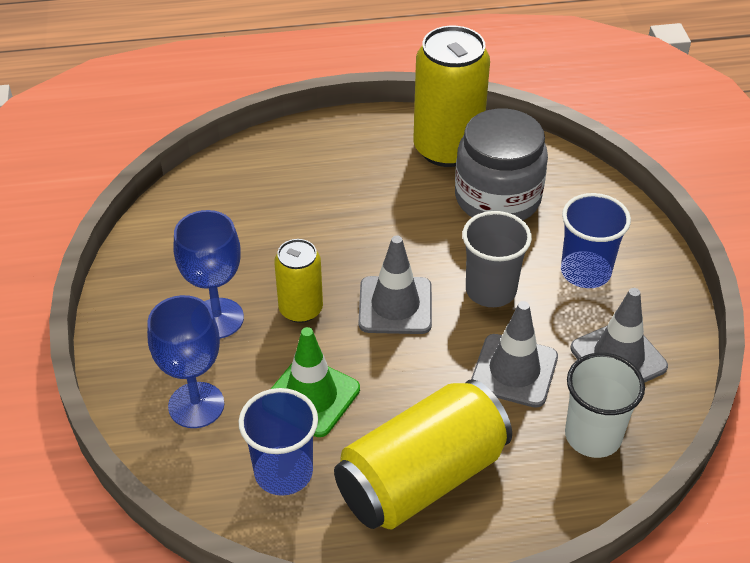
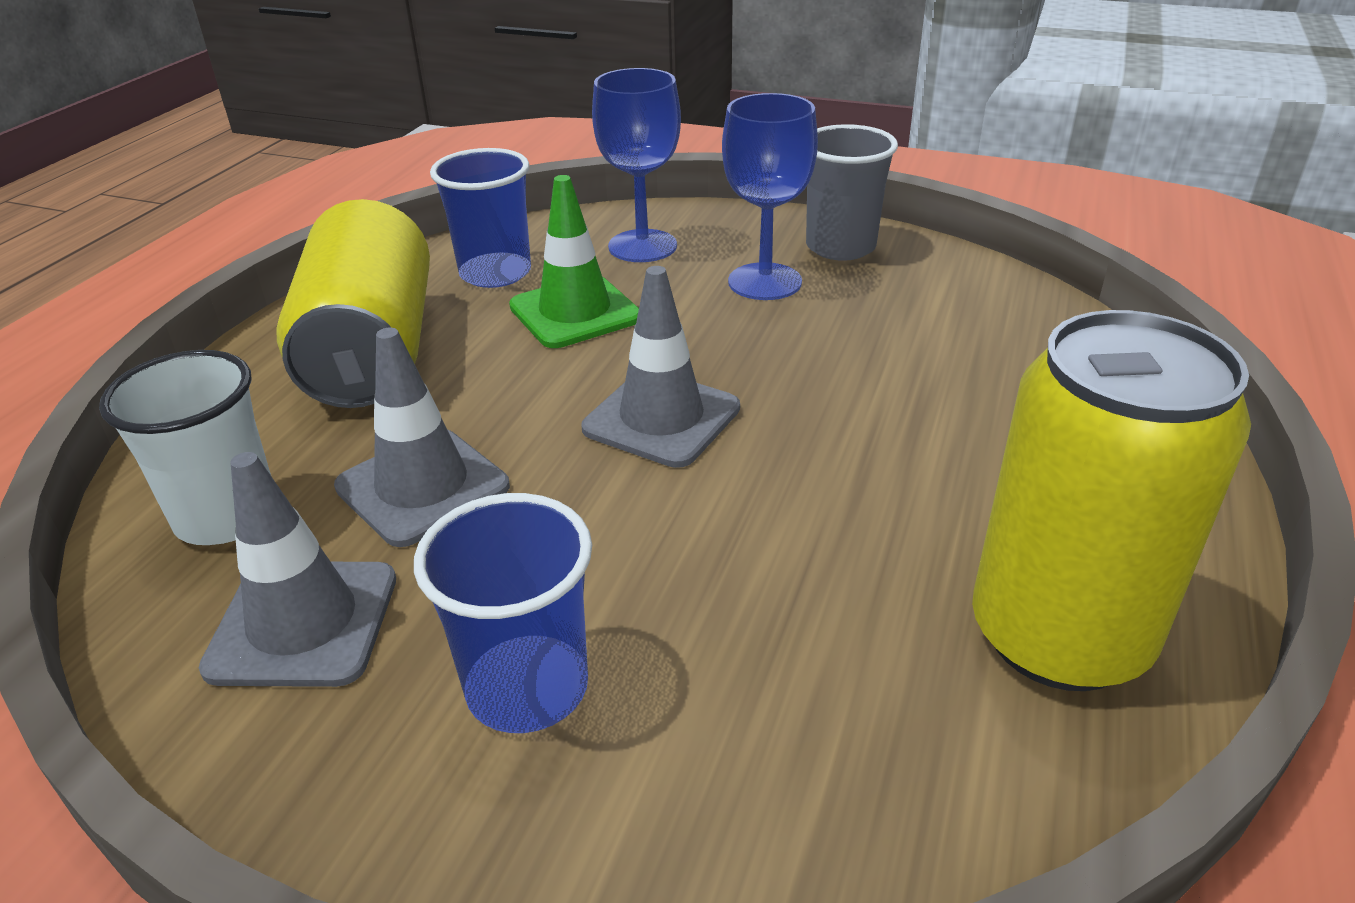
camera: 120 degrees right, 10 degrees down
(301, 309) = (727, 340): yellow can -> none
(490, 290) = (602, 530): grey cup -> grey cup (840, 247)
(497, 198) = (842, 648): grey jar -> none

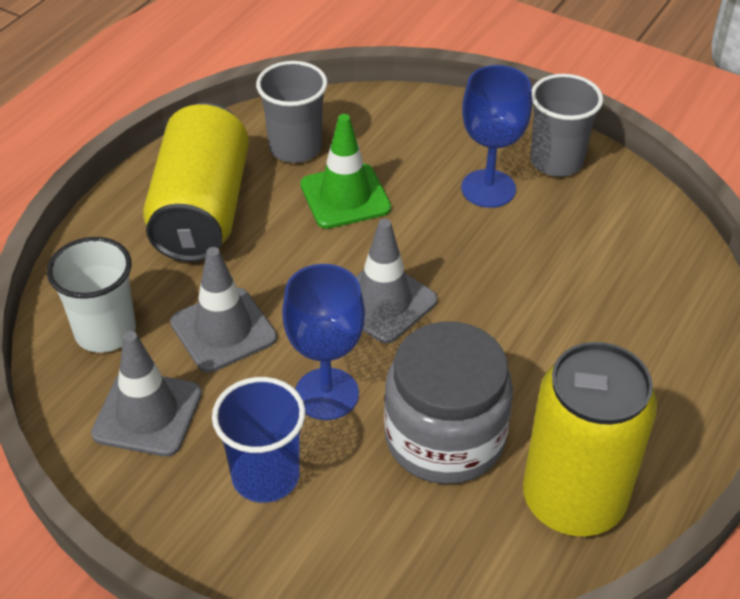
camera: 10 degrees right, 10 degrees up
(495, 273) = (295, 148): blue cup -> grey cup
(642, 246) = (408, 137): blue goblet -> blue goblet (326, 394)
(814, 578) = (444, 437): none -> grey jar

